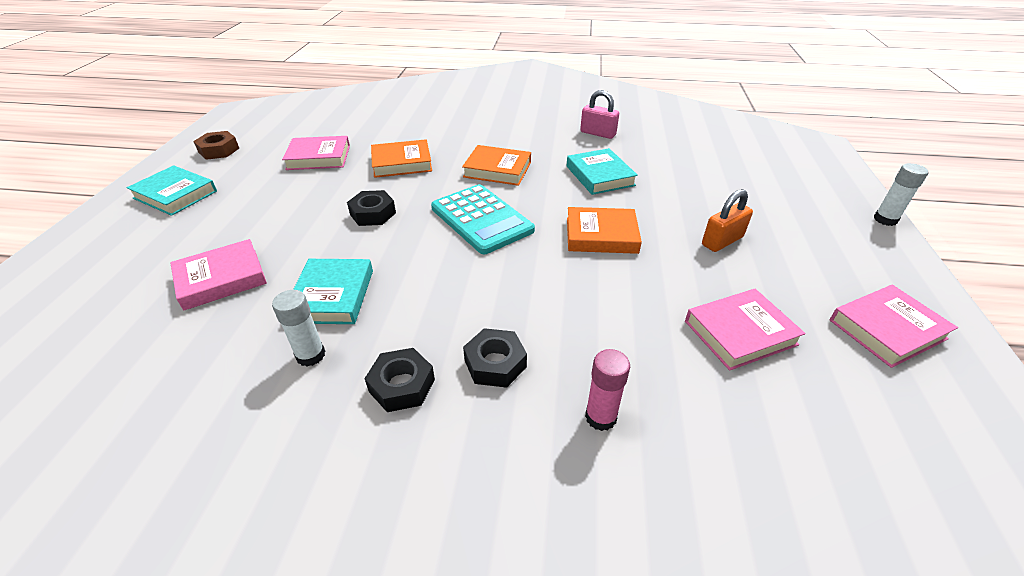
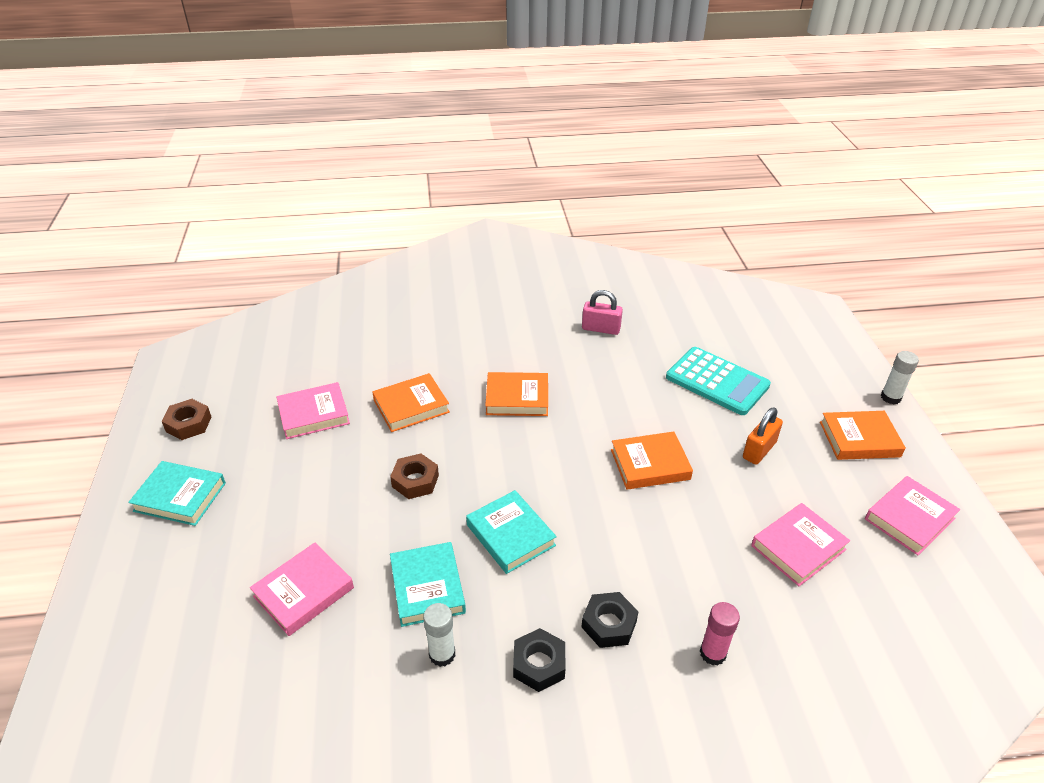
camera: 15 degrees left, 0 degrees up
(373, 214) = (415, 481): black nut -> brown nut
(481, 219) = (529, 467): turquoise calculator -> turquoise calculator (717, 381)
(600, 176) = (623, 388): turquoise book -> turquoise book (510, 535)
(840, 248) = (859, 439): none -> orange book

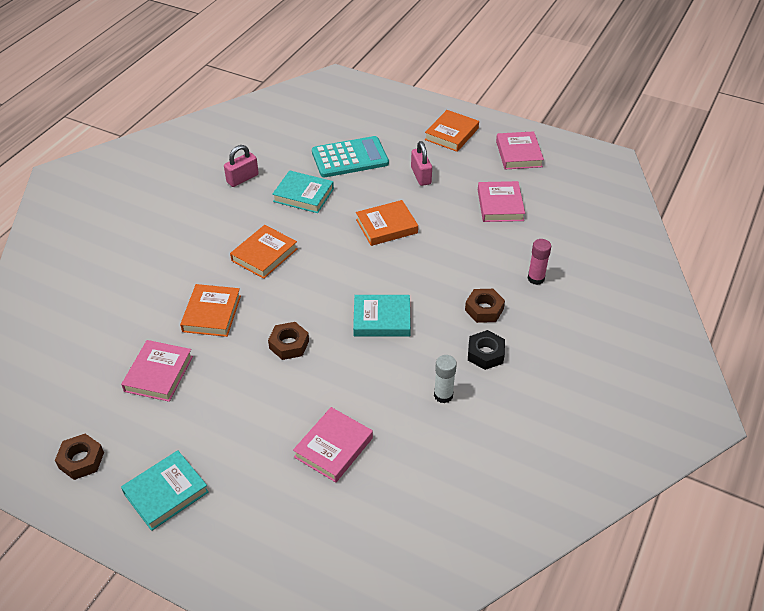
camera: 55 degrees left, 5 degrees up
(303, 592) = (333, 447): pink book -> pink book turned 45 degrees clockwise
(427, 587) = (387, 379): turquoise book -> turquoise book (303, 195)
(609, 624) = (484, 309): black nut -> brown nut
(650, 464) = (386, 226): orange book -> orange book turned 45 degrees clockwise
(759, 450) = (421, 176): orange padlock -> pink padlock
(890, 397) = (434, 102): white glue stick -> none

